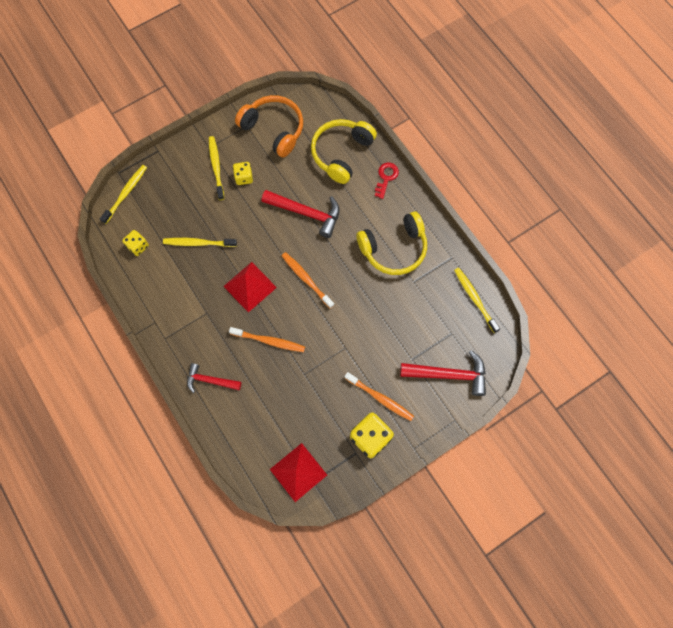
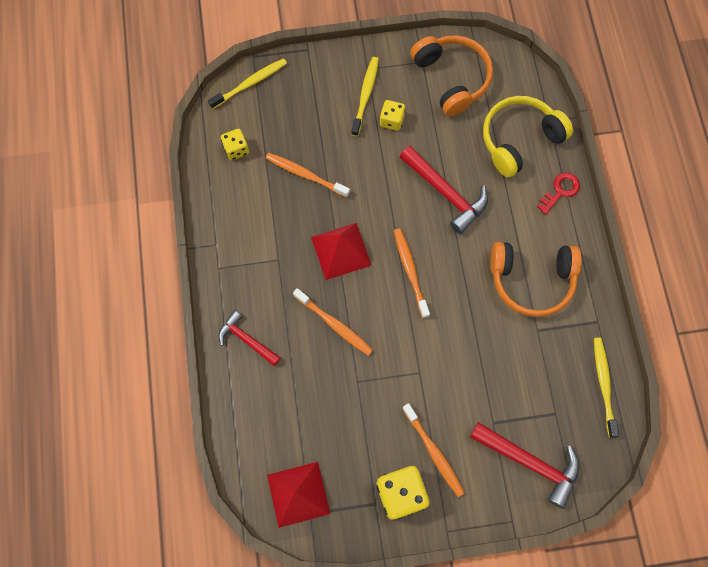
camera: 25 degrees right, 0 degrees up
(198, 243) = (305, 175): yellow toothbrush -> orange toothbrush
(394, 249) = (531, 281): yellow headphones -> orange headphones

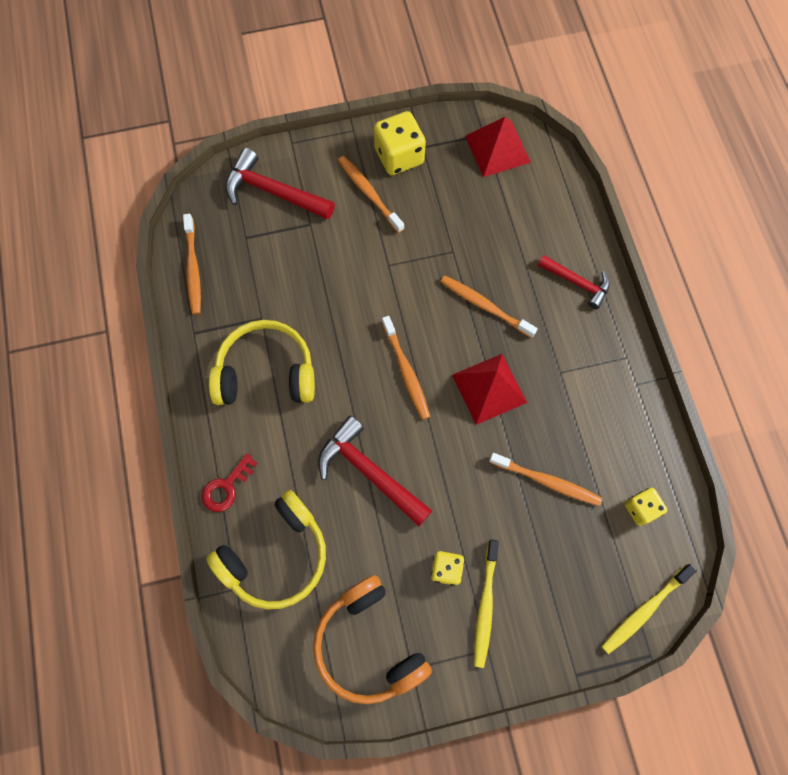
camera: 175 degrees right, 0 degrees up
(531, 281) = (266, 372): orange headphones -> yellow headphones
(603, 384) = (193, 269): yellow toothbrush -> orange toothbrush

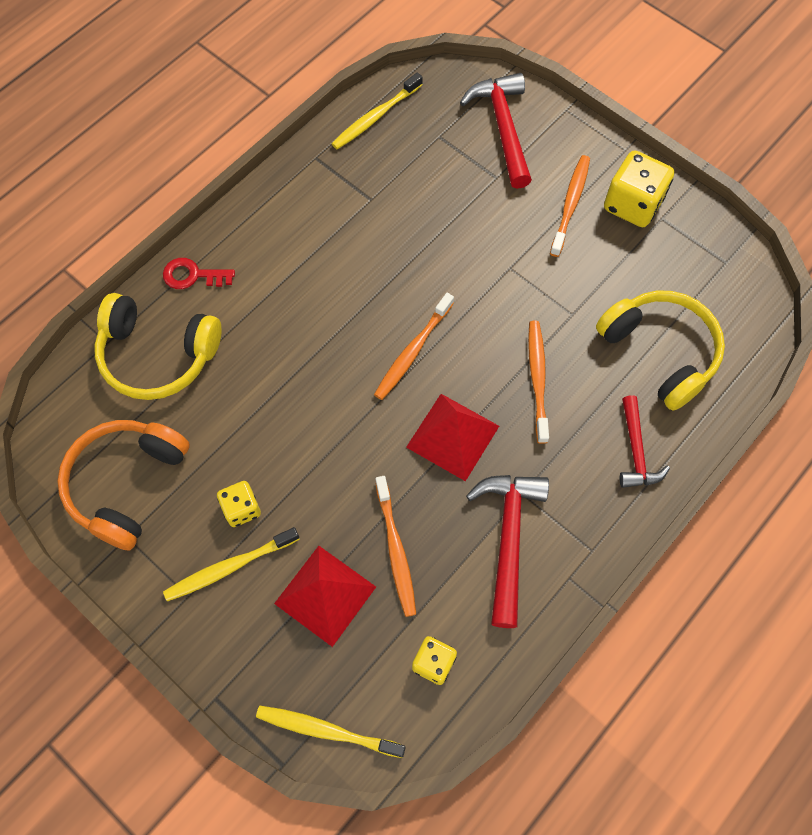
camera: 55 degrees right, 5 degrees down
(193, 269) = (375, 117): orange toothbrush -> yellow toothbrush
(266, 372) = (322, 236): yellow headphones -> yellow headphones (660, 352)
(370, 472) = (290, 382): red hammer -> red hammer (508, 539)
(497, 149) = (721, 284): red pyramid -> red pyramid (325, 595)

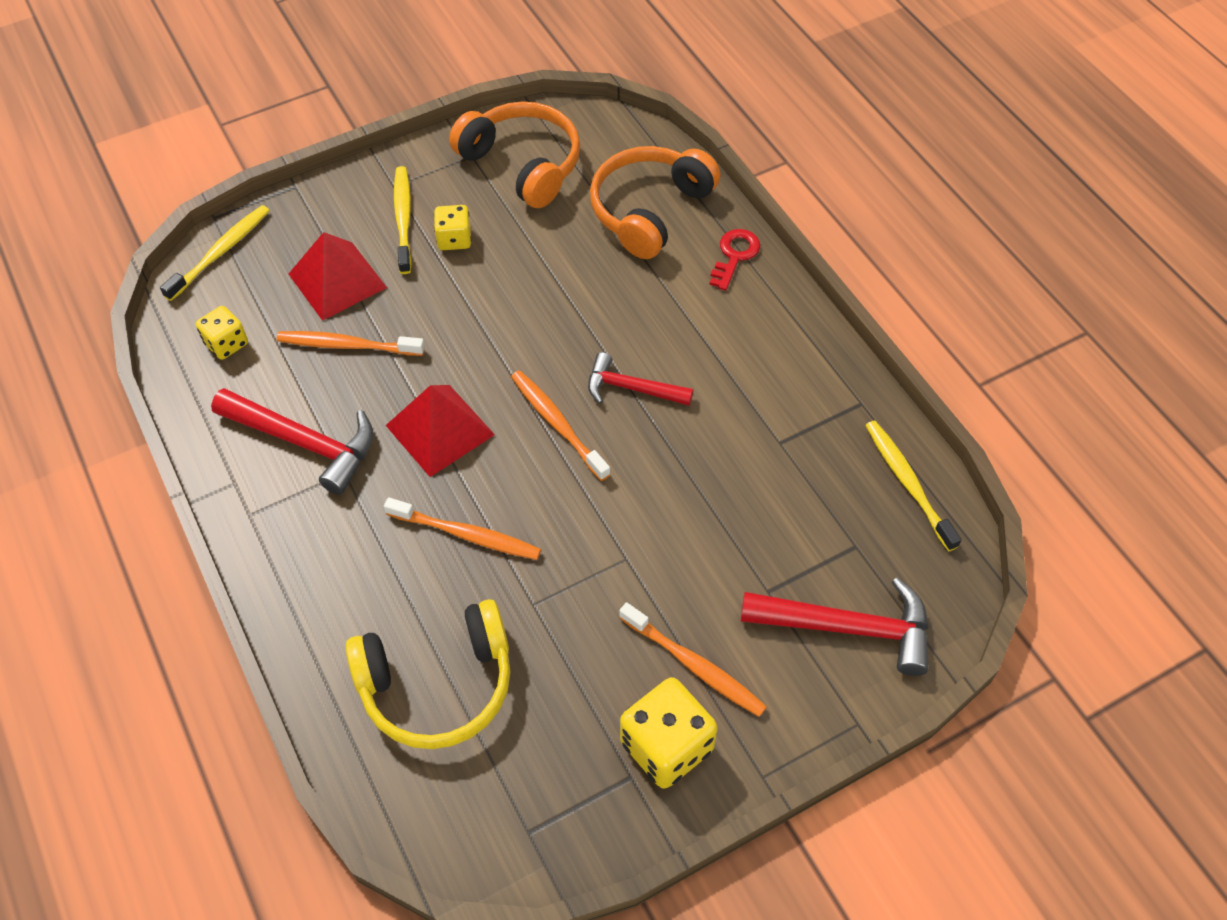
camera: 110 degrees right, 10 degrees down
(157, 355) = (649, 210): yellow headphones -> orange headphones
(635, 450) = (331, 603): red hammer -> red hammer (632, 388)

